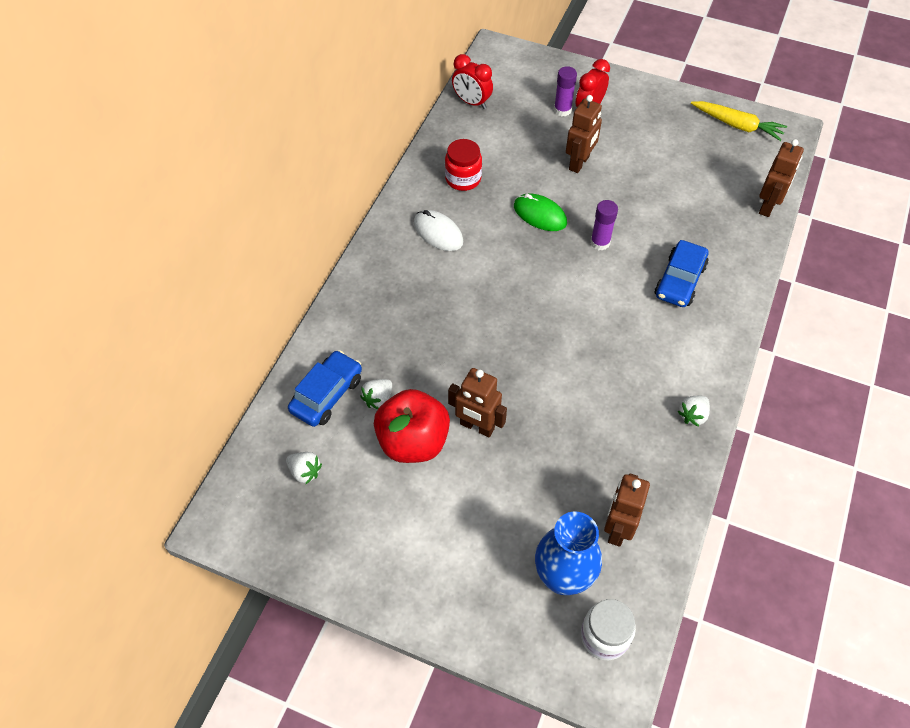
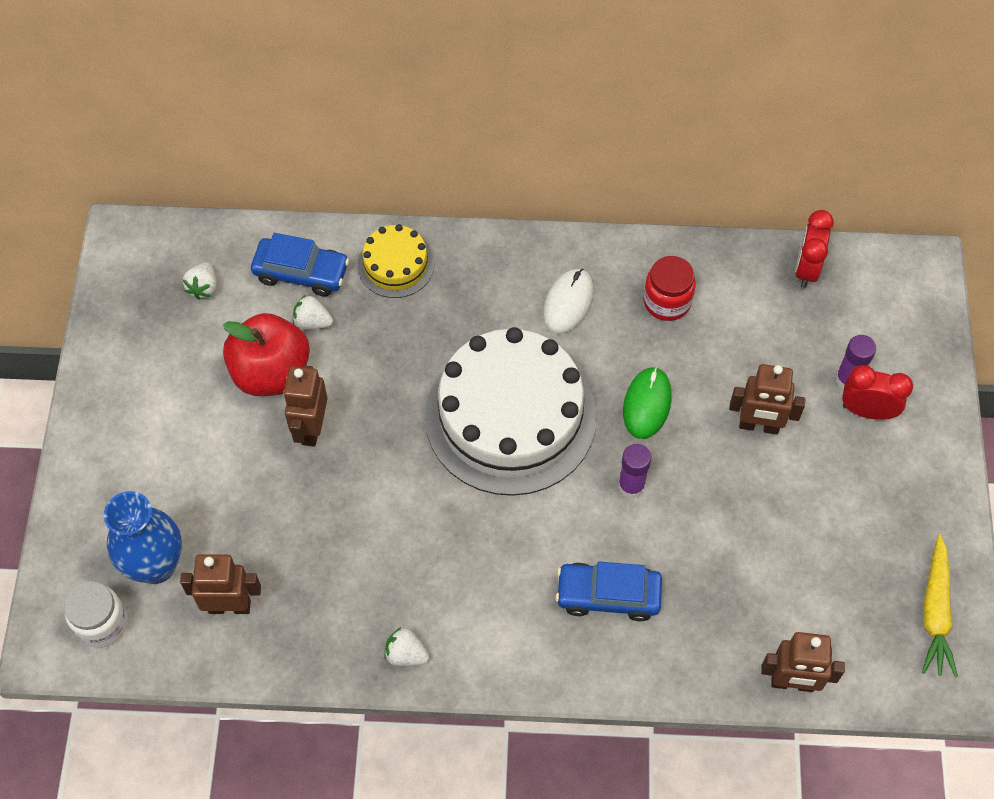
camera: 70 degrees right, 5 degrees up
(352, 328) = (395, 265): none -> yellow cake
(518, 294) = (510, 416): none -> white cake

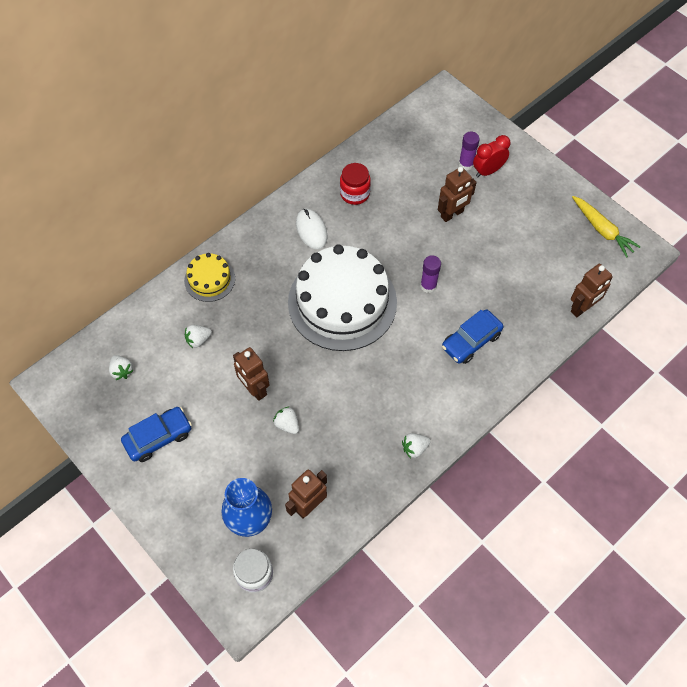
camera: 45 degrees left, 0 degrees up
(271, 373) = (205, 381): red apple -> none
(301, 273) = (166, 322): blue car -> blue car (158, 437)
(302, 498) = (287, 424): none -> white strawberry
(646, 404) = (395, 245): green mouse -> none
(806, 269) = (398, 132): red clock -> none

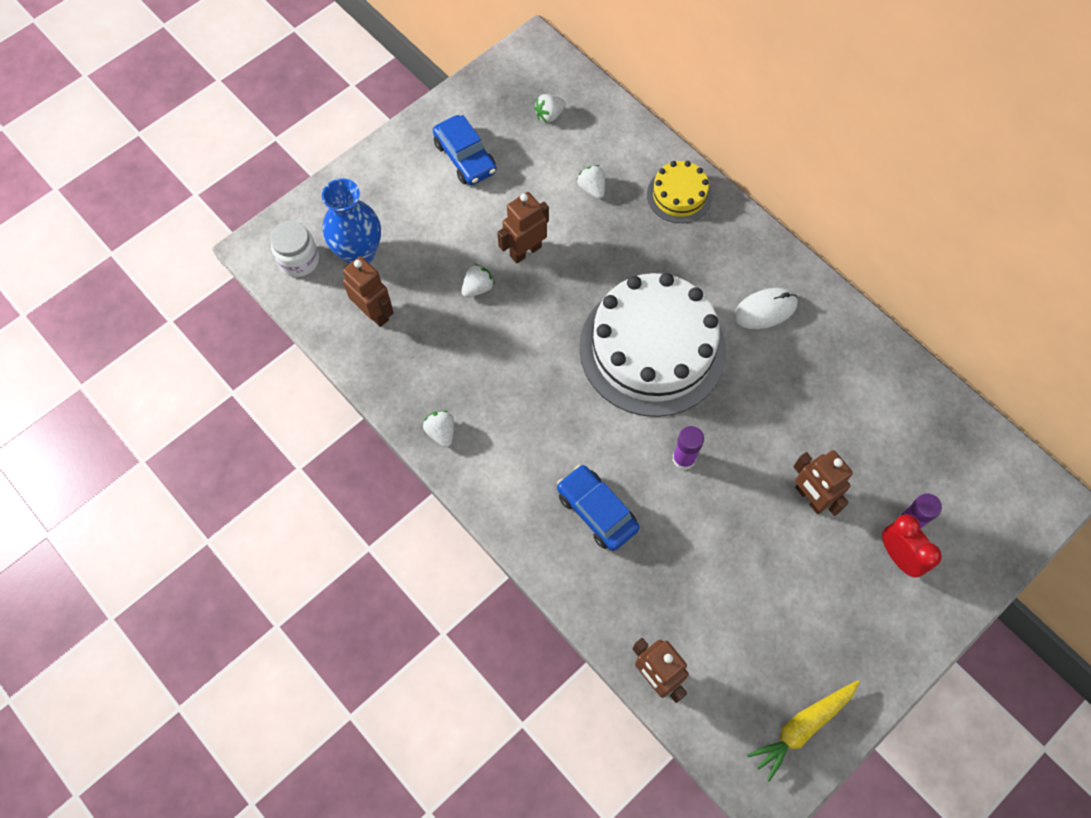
camera: 90 degrees right, 5 degrees up
(355, 193) = (833, 365): red jar -> none

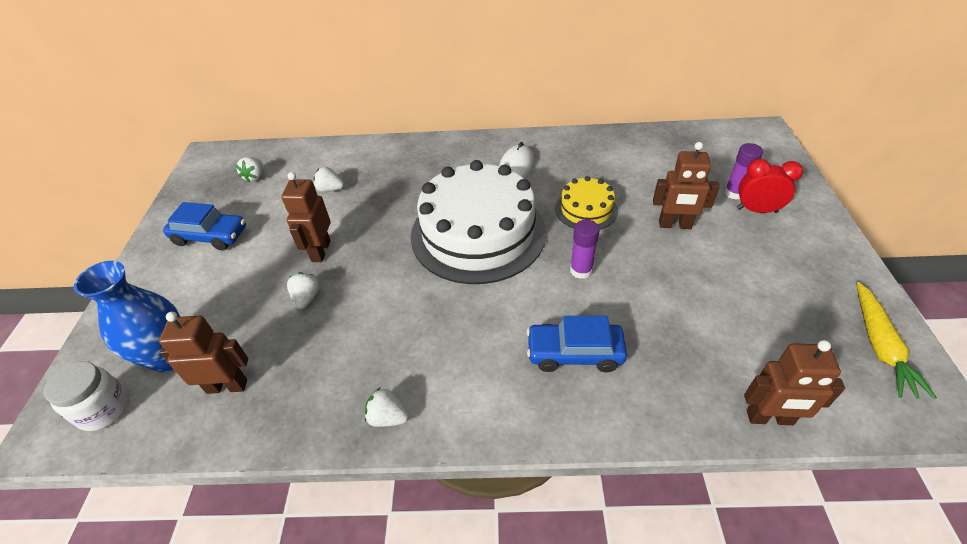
camera: 45 degrees left, 20 degrees down
(679, 195) = (392, 156): yellow cake -> yellow cake (586, 209)

